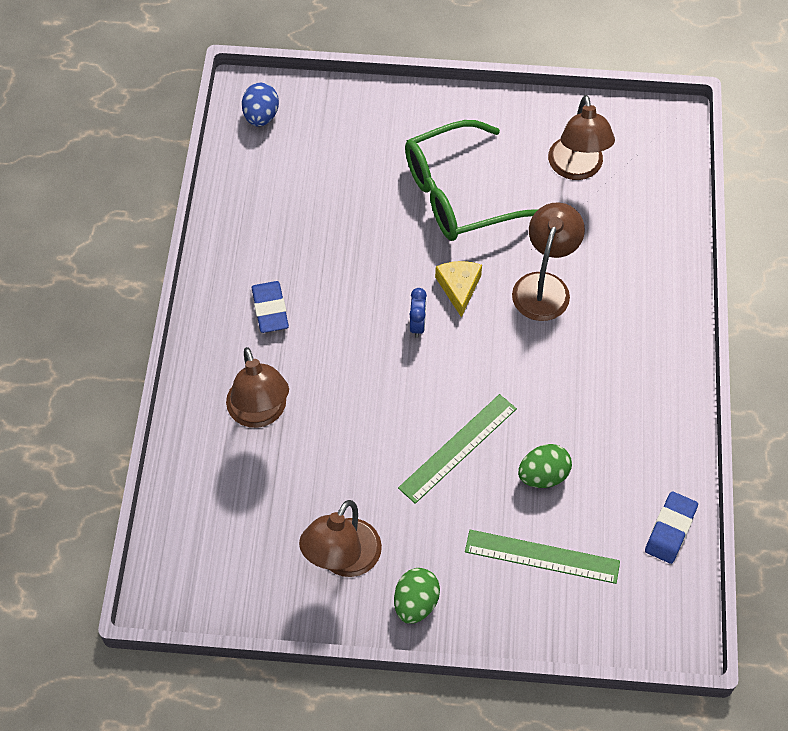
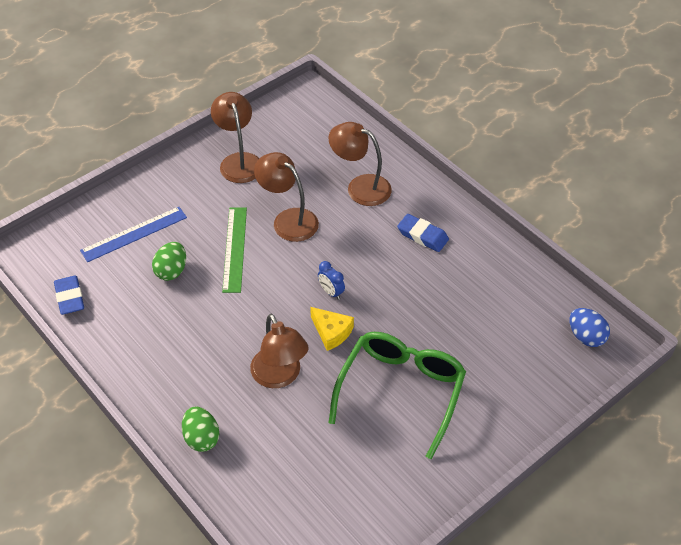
camera: 135 degrees right, 10 degrees down
(416, 603) = (181, 170): green egg -> green egg (201, 438)
(542, 557) = (134, 234): green ruler -> blue ruler
(577, 168) = (344, 480): brown lamp -> brown lamp (288, 220)

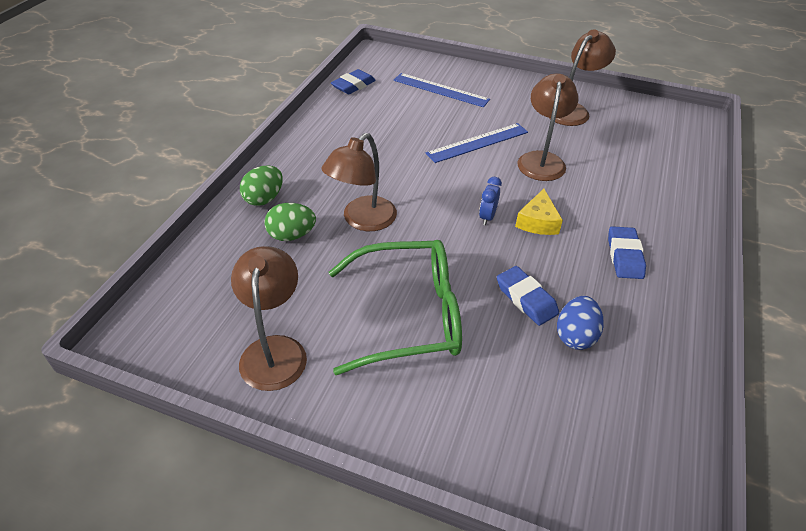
camera: 60 degrees right, 5 degrees down
(171, 271) = (422, 120): green egg -> green egg (291, 235)
(234, 249) = (477, 142): green ruler -> blue ruler
(331, 332) = (440, 235): yellow cheese -> yellow cheese (538, 222)
(360, 187) = (632, 189): brown lamp -> brown lamp (274, 350)
(427, 314) = (526, 299): none -> blue eraser
(586, 337) = (640, 479): blue egg -> blue egg (575, 336)

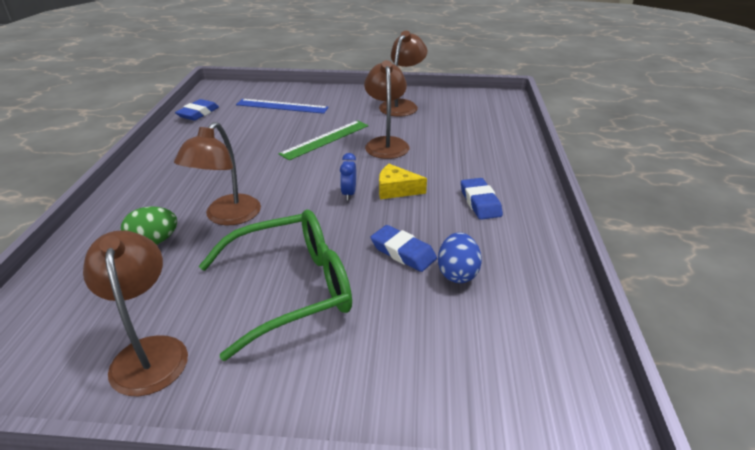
camera: 15 degrees left, 10 degrees down
(264, 199) = (119, 216): green egg -> none
(477, 142) = (325, 139): blue ruler -> green ruler
(538, 222) = (396, 190): yellow cheese -> yellow cheese turned 105 degrees clockwise

